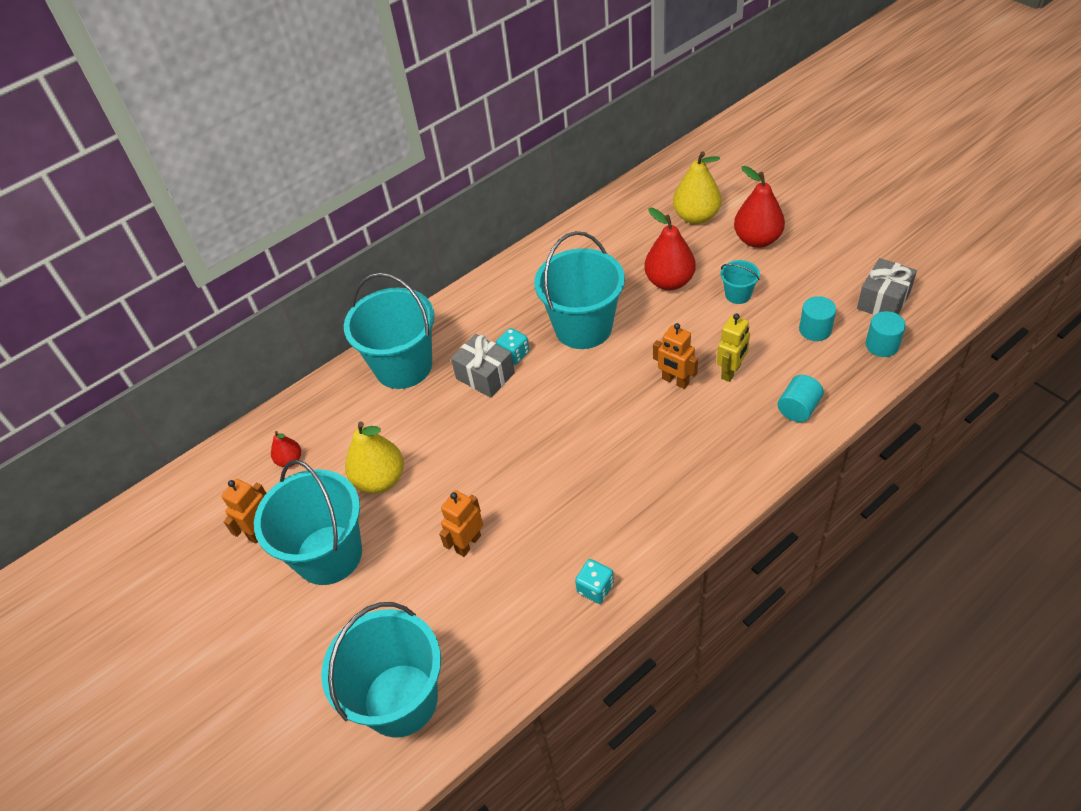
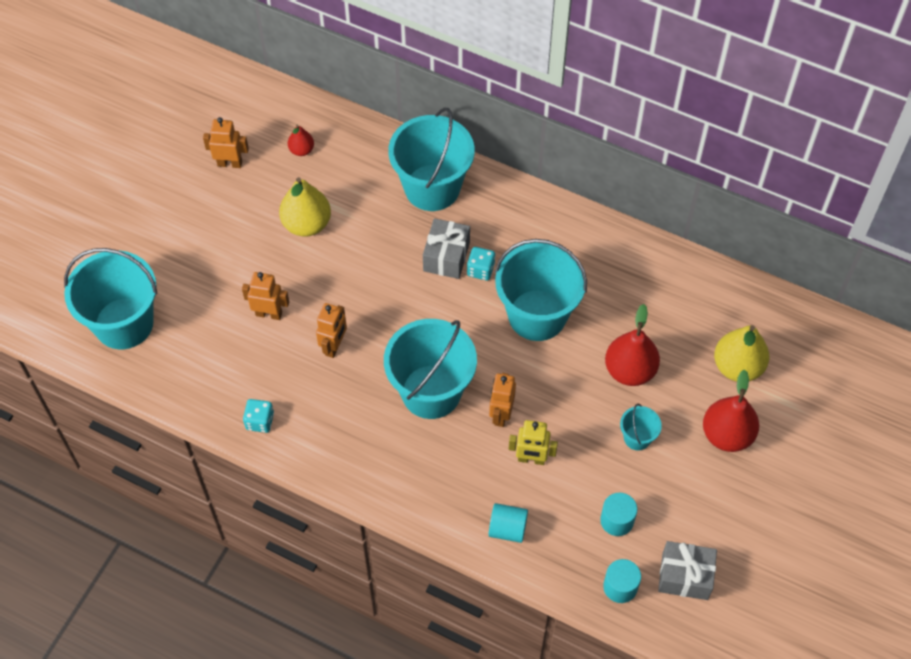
camera: 60 degrees right, 10 degrees up
(329, 555) = (225, 220): turquoise bucket -> turquoise bucket (431, 391)
(537, 494) = (334, 346): none -> orange robot

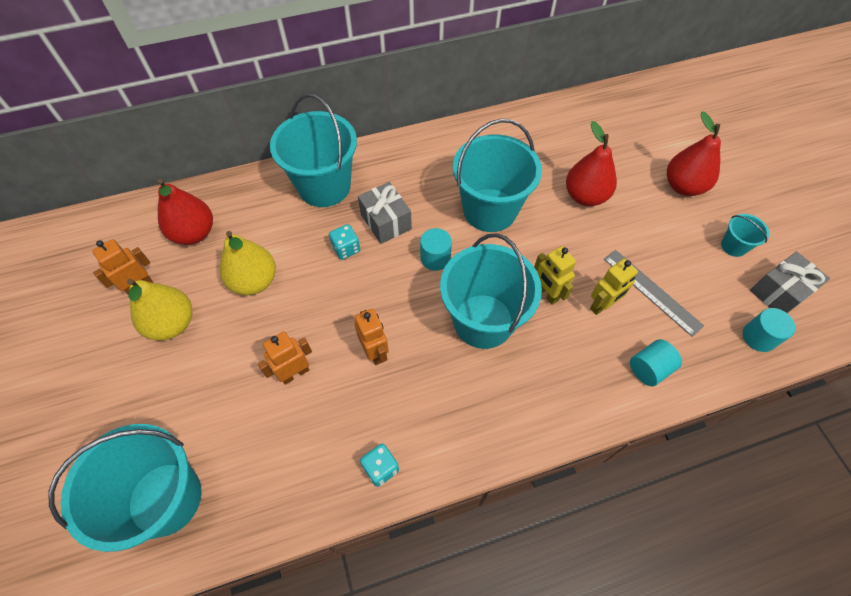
camera: 45 degrees left, 0 degrees up
(301, 150) = (194, 233): red pear -> red pear, size x1.88
(480, 270) = (419, 212): turquoise dice -> turquoise dice (346, 249)
(501, 414) = (547, 293): orange robot -> yellow robot
(583, 484) = (652, 291): none -> grey ruler
(617, 520) = (699, 295): turquoise cylinder -> turquoise cylinder (435, 258)
(637, 438) = (642, 232): turquoise bucket -> turquoise bucket (733, 246)
(737, 367) = (637, 144): yellow pear -> yellow pear (172, 324)

